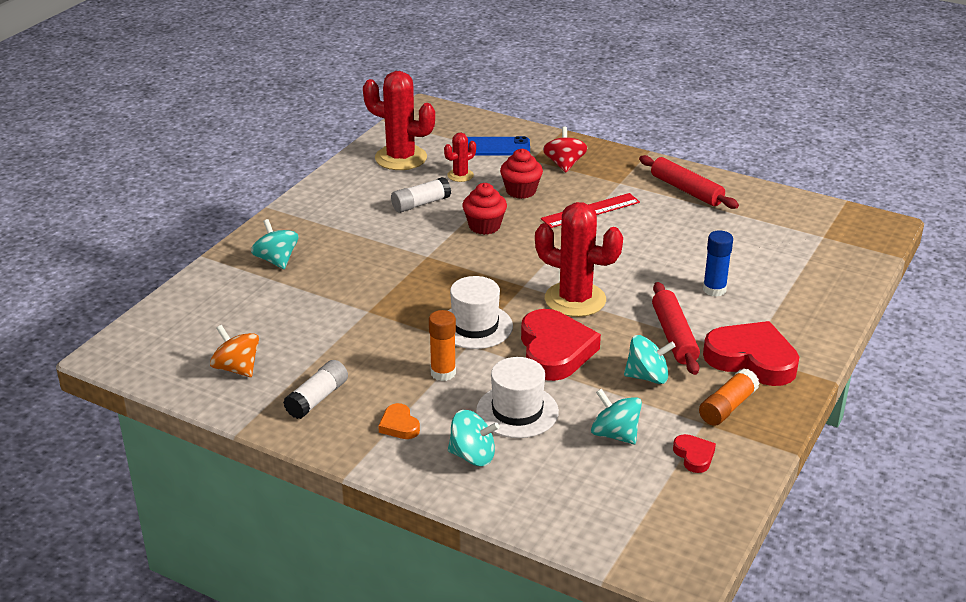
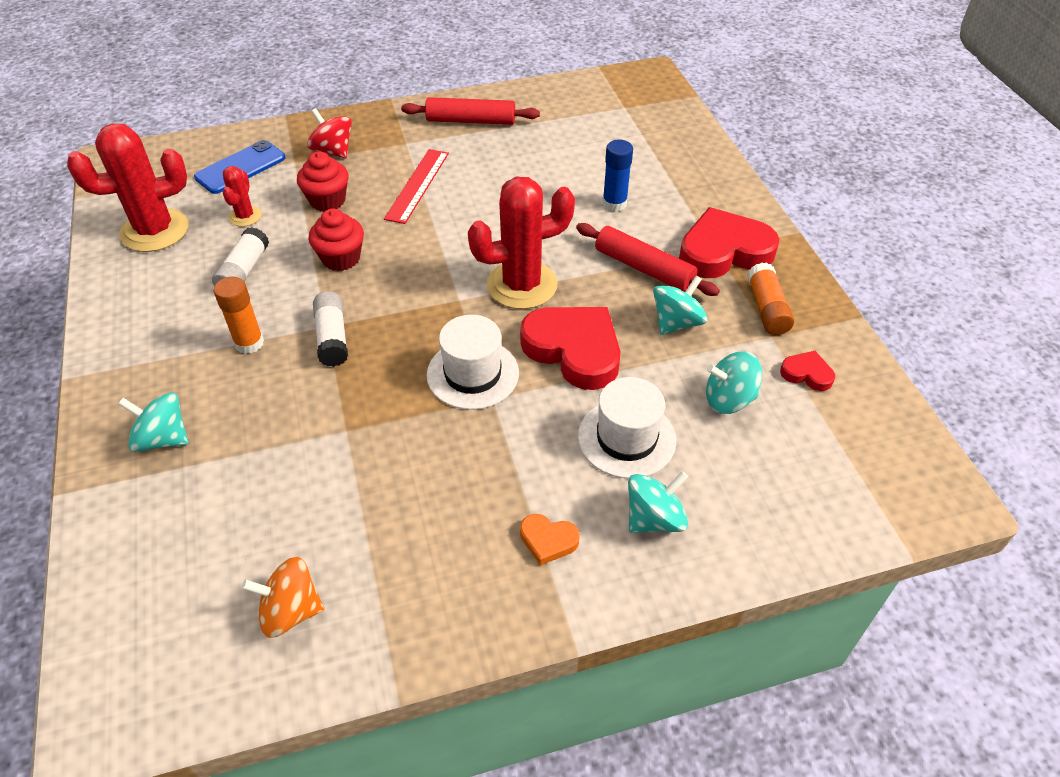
camera: 45 degrees left, 15 degrees up
(317, 398) = (428, 576): white glue stick -> white glue stick (332, 337)
(443, 373) = (510, 447): orange glue stick -> orange glue stick (249, 343)

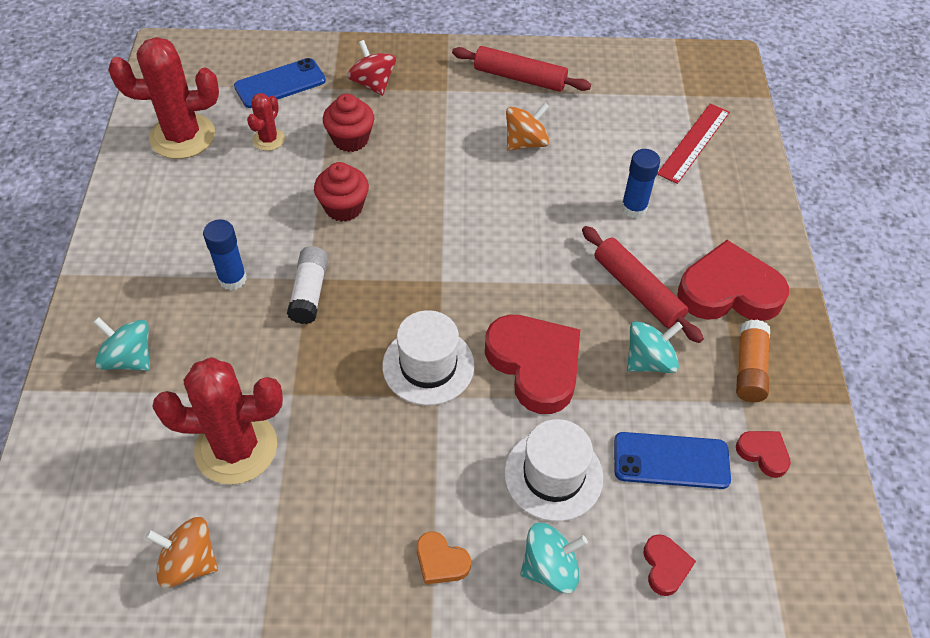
camera: 15 degrees right, 5 degrees up
(244, 271) = (250, 200): white glue stick -> none
(249, 343) = (232, 279): orange glue stick -> blue glue stick
(417, 185) = (442, 142): red ruler -> red ruler (694, 143)
(496, 171) = (526, 142): none -> orange spinning top
(522, 285) = (508, 279): red cactus -> red cactus (236, 448)
(729, 399) = (671, 460): turquoise spinning top -> blue phone
(759, 489) = (665, 566): none -> red heart

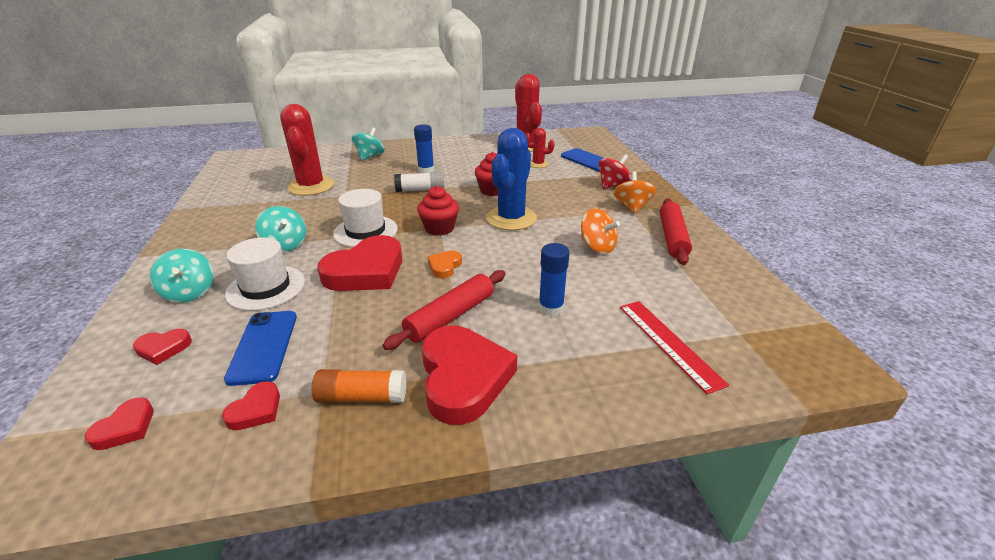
camera: 80 degrees right, 20 degrees down
(189, 562) = (245, 186): orange spinning top -> orange spinning top (631, 207)
(350, 139) = (554, 185): red cupcake -> red cupcake (439, 228)
(436, 203) = (511, 218): none -> blue cactus
(441, 561) = (214, 251): orange heart -> orange heart (444, 266)
(649, 361) = (371, 328): turquoise spinning top -> turquoise spinning top (285, 244)
(694, 143) = (669, 343): red ruler -> red ruler turned 45 degrees clockwise
(783, 566) = (125, 428): none -> red heart

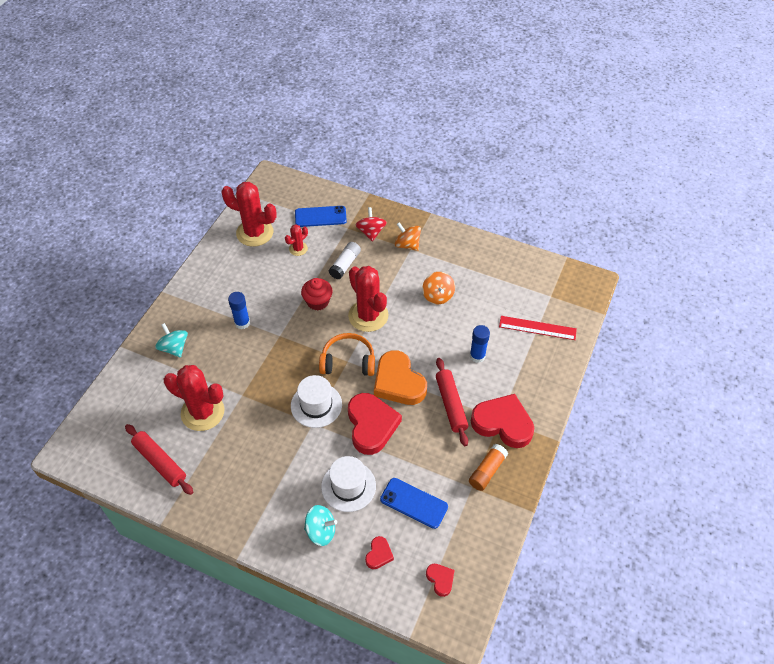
camera: 55 degrees left, 20 degrees up
(256, 410) = (466, 519): red heart -> none
(285, 244) = (296, 459): turquoise spinning top -> none
(420, 190) = (277, 344): white glue stick -> white glue stick (345, 264)
(439, 228) = (348, 361): red cupcake -> orange headphones
(444, 266) = (398, 382): orange heart -> orange heart, size x2.15
(511, 218) = (368, 316): blue cactus -> red cactus
(597, 247) = (438, 296): orange spinning top -> orange spinning top turned 90 degrees clockwise
(672, 237) = (457, 254): red rolling pin -> red rolling pin (160, 462)

